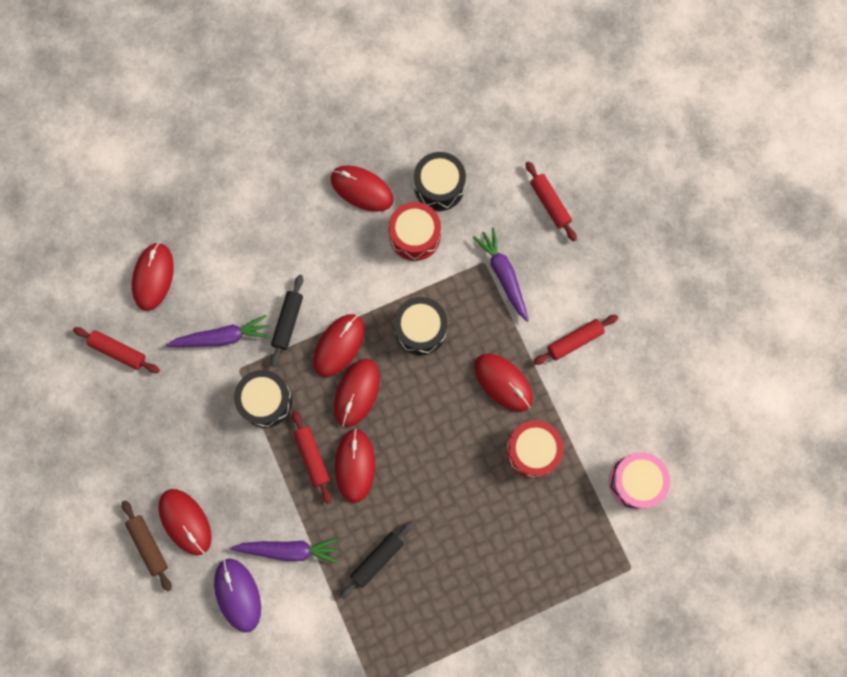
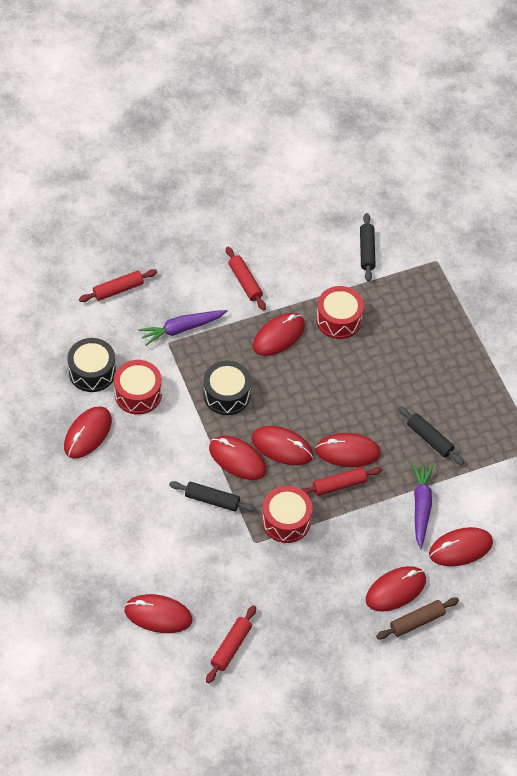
camera: 90 degrees left, 20 degrees down
(222, 337) = (223, 556): purple carrot -> none
(238, 594) = (460, 548): purple mouse -> red mouse
(266, 401) = (286, 521): black drum -> red drum
(635, 482) = (367, 251): pink drum -> black rolling pin

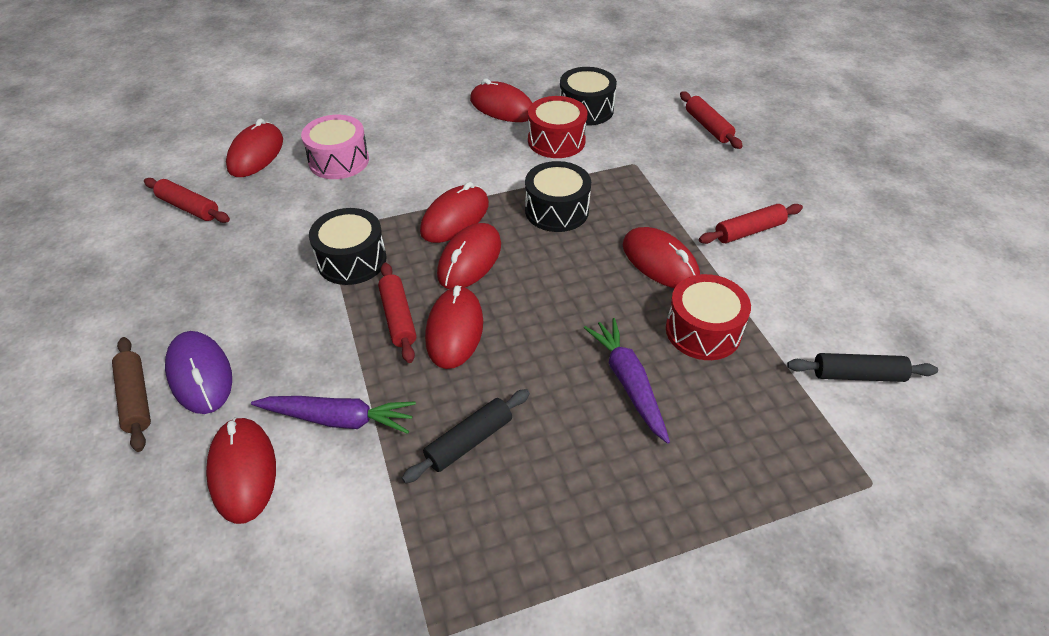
camera: 95 degrees right, 10 degrees down
(167, 549) = (339, 161): none -> pink drum
(182, 329) = (658, 174): purple carrot -> purple carrot (628, 383)
(212, 500) = (398, 196): black rolling pin -> none
(286, 521) = (352, 260): red drum -> black drum
(395, 590) = (200, 375): red mouse -> purple mouse

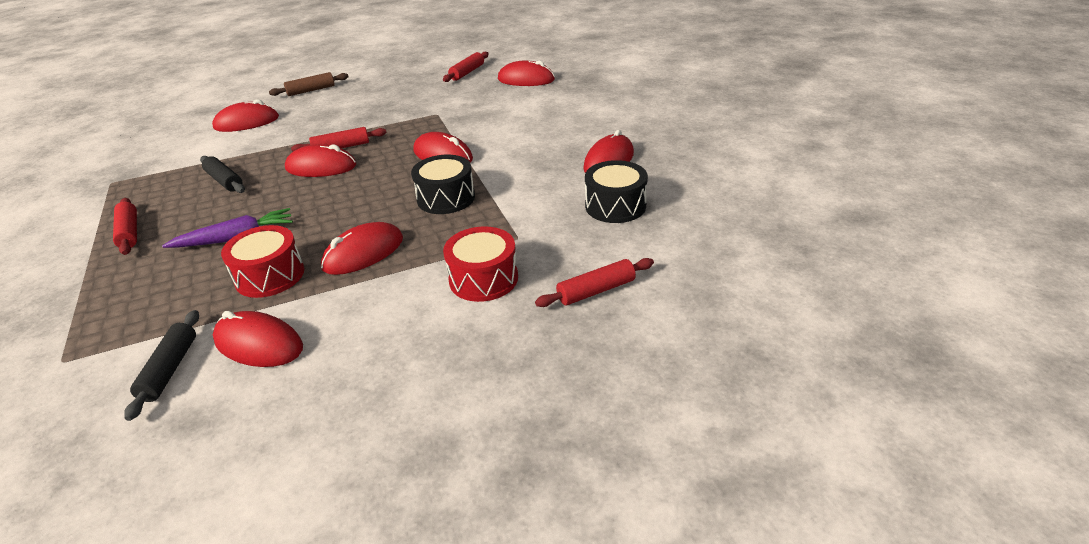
camera: 90 degrees right, 10 degrees down
(200, 375) = (320, 101): purple mouse -> none
(338, 419) = (266, 141): purple carrot -> none
(339, 161) = (518, 106): pink drum -> none
(352, 260) = (403, 125): black drum -> none
(469, 260) = (392, 166): red mouse -> red mouse (259, 344)
(556, 141) = (554, 192): red drum -> red drum (483, 279)
(749, 231) = (394, 312): red rolling pin -> red rolling pin (129, 232)

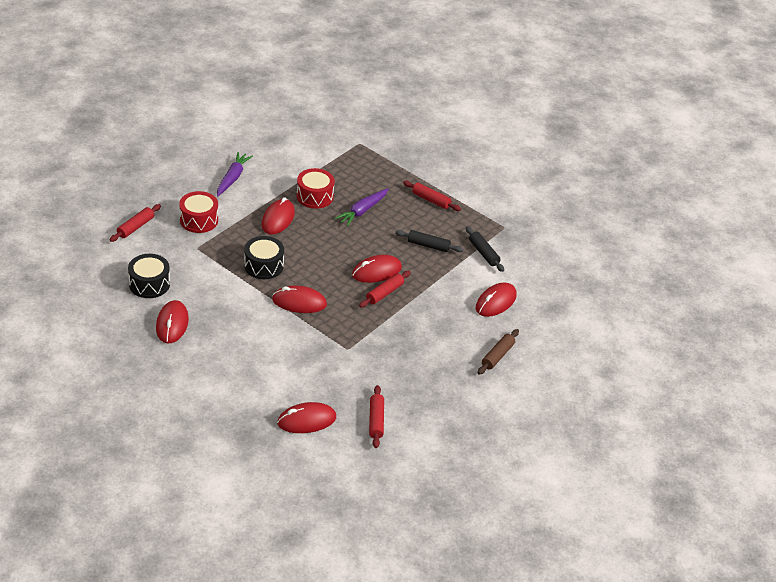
camera: 145 degrees right, 5 degrees up
(170, 369) = (307, 151): black rolling pin -> black rolling pin (483, 253)
(259, 344) = (280, 168): red mouse -> none
(360, 345) = (232, 178): none -> purple carrot

